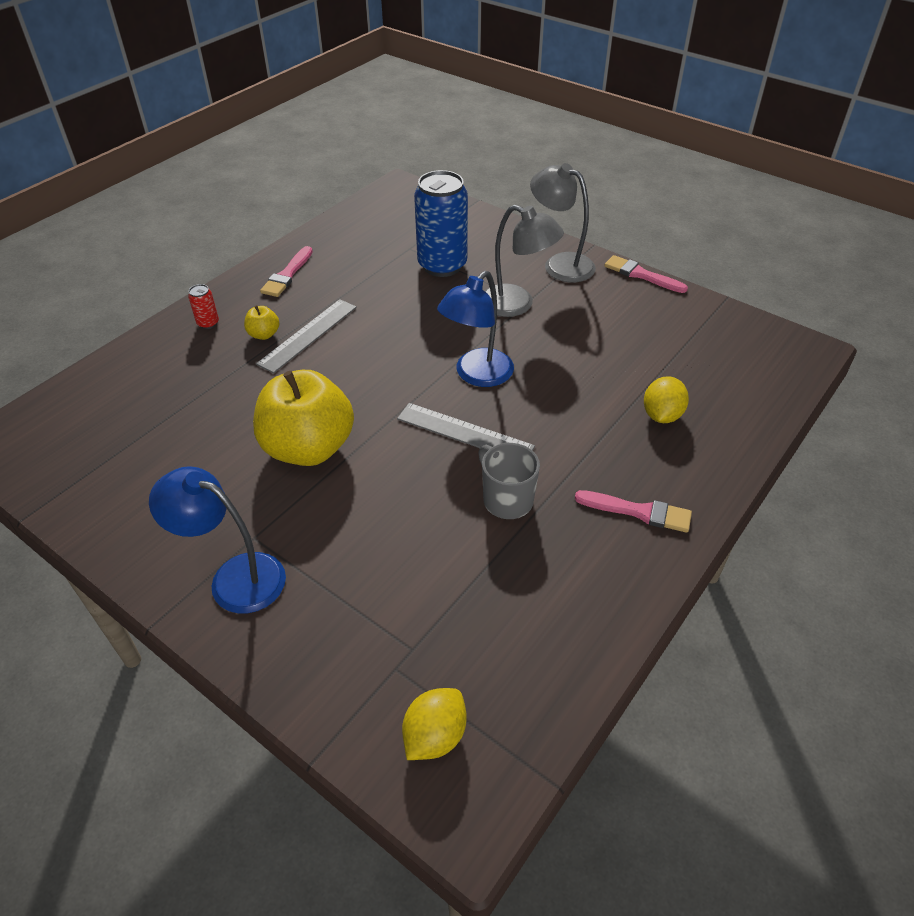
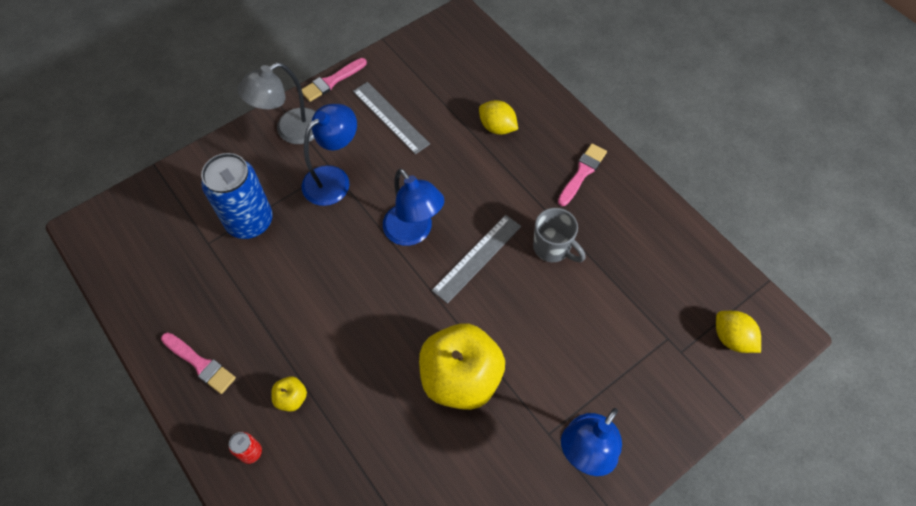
camera: 75 degrees left, 15 degrees up
(308, 335) = (308, 357): grey ruler -> grey ruler (390, 117)
(506, 500) = (553, 248): grey mug -> grey mug turned 120 degrees counterclockwise
(517, 304) = (334, 179): grey lamp -> blue lamp

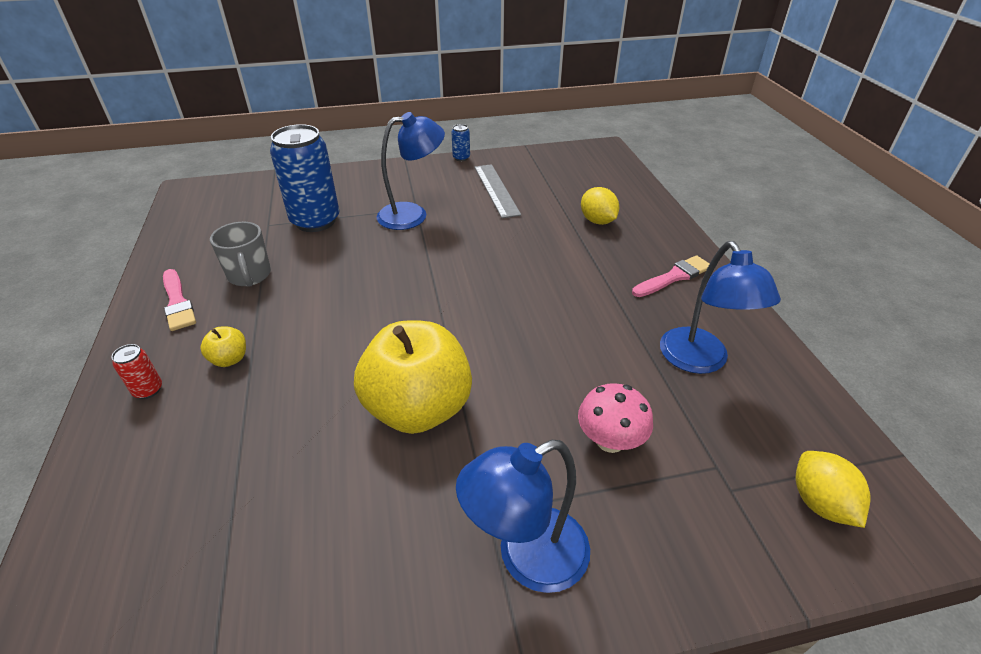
camera: 25 degrees right, 20 degrees down
(291, 131) = (401, 177): grey lamp -> none
(332, 81) = (461, 158): pink brush -> blue can
(413, 232) = (458, 271): blue lamp -> blue lamp (699, 361)
(477, 258) = (511, 309): grey ruler -> none
(553, 248) = (604, 327): grey mug -> grey mug (250, 276)
(598, 347) = (610, 440): none -> pink mushroom

